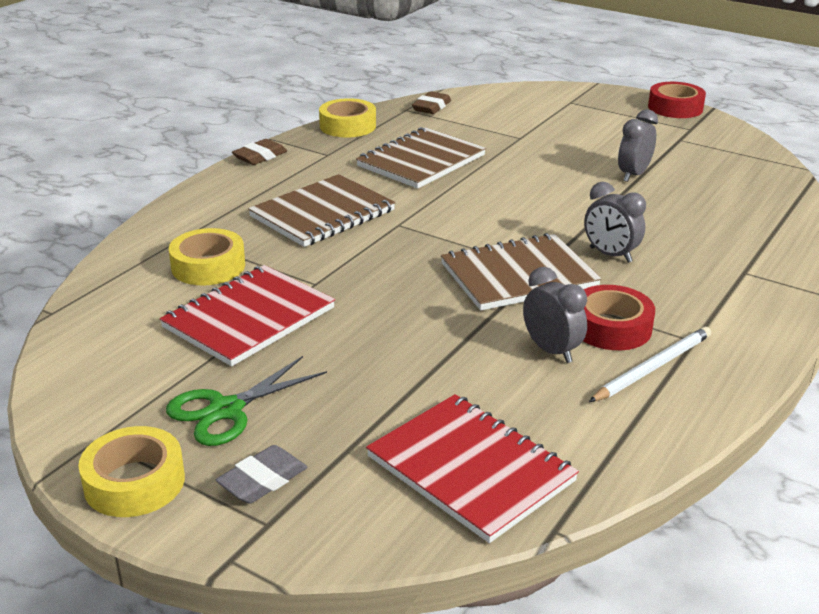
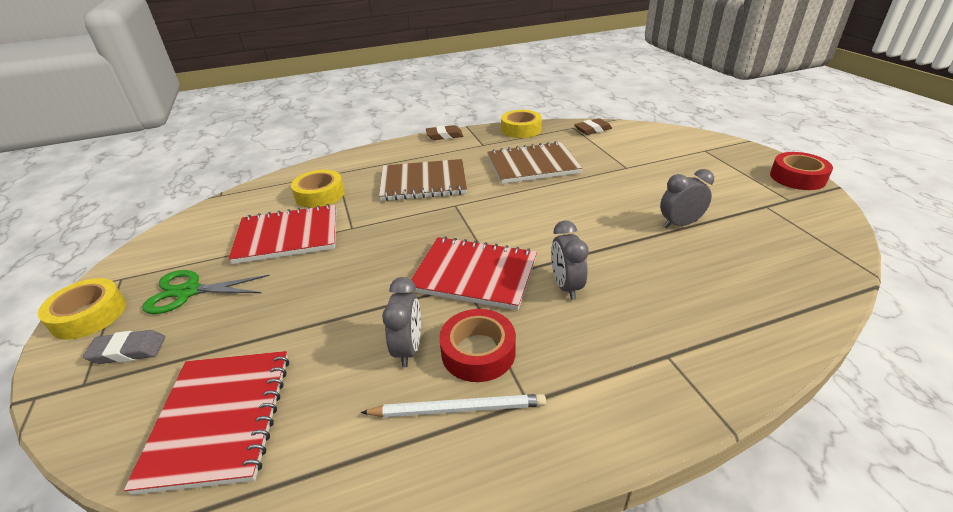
camera: 40 degrees right, 5 degrees up
(518, 275) = (475, 274): brown notebook -> red notebook

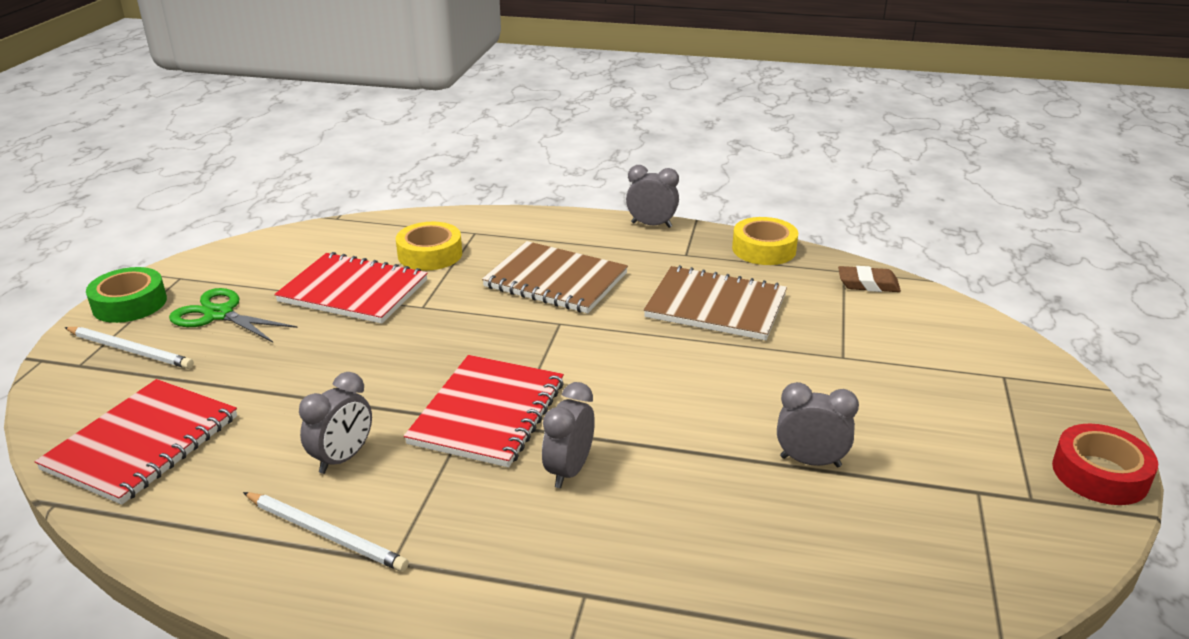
camera: 30 degrees right, 5 degrees down
(89, 315) = (129, 304): yellow tape -> green tape
(128, 351) = (130, 350): grey eraser -> white pencil
(444, 136) = (651, 225): brown eraser -> grey clock
(475, 274) = (488, 413): red notebook -> red notebook turned 60 degrees clockwise
(478, 352) = (401, 493): red tape -> none

